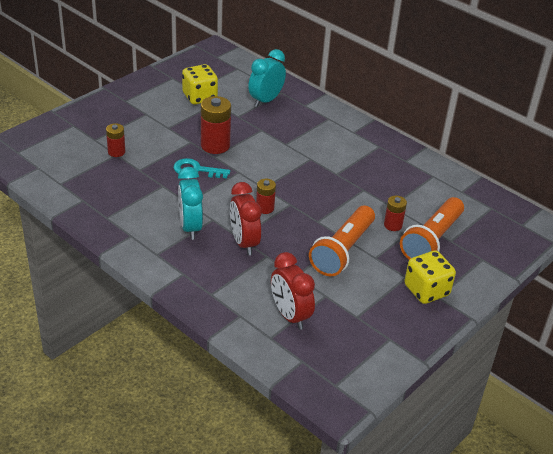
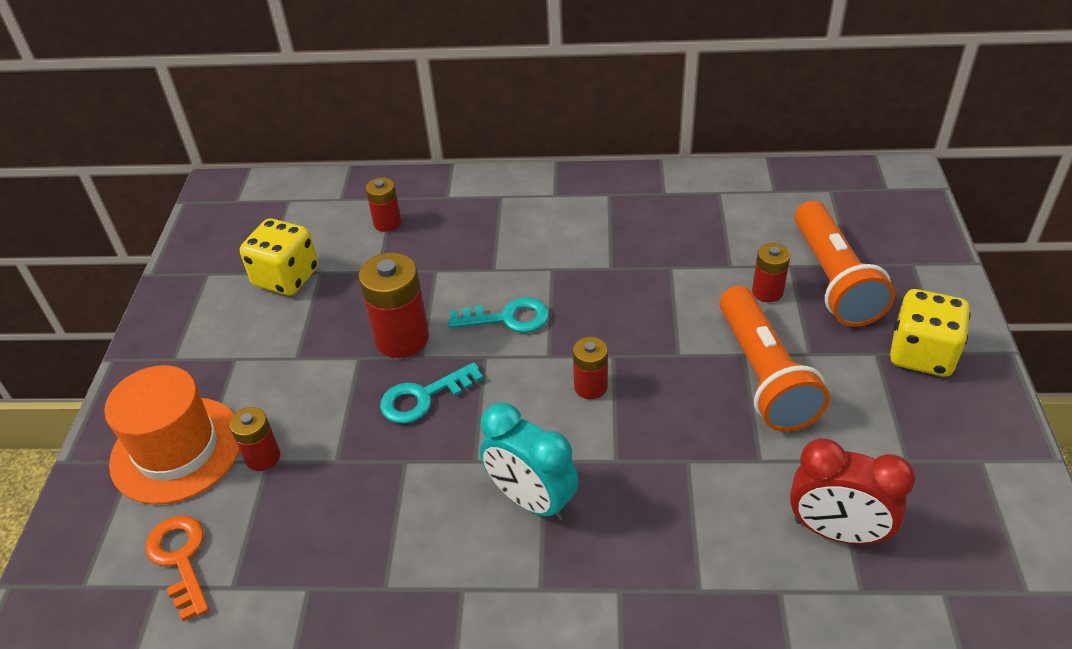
camera: 35 degrees left, 5 degrees up
(54, 164) = (180, 559): none -> orange key
(91, 131) = (177, 449): none -> orange hat
(244, 243) = (634, 464): red clock -> none
(265, 100) = (387, 223): turquoise clock -> red battery
(266, 164) = (507, 318): none -> turquoise key

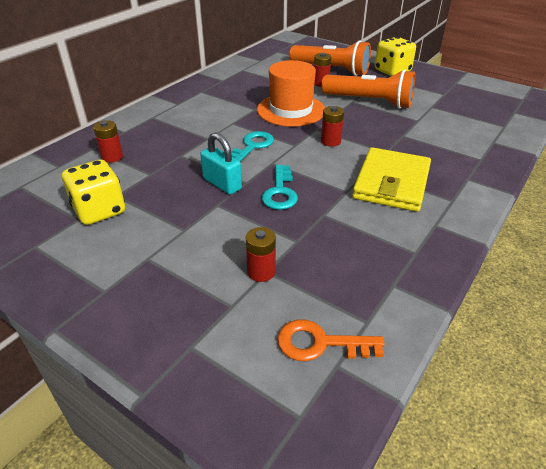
camera: 60 degrees left, 5 degrees down
(177, 449) = (207, 315): orange hat -> orange hat (291, 110)
(402, 338) = (222, 184): red battery -> turquoise padlock
(531, 500) = (391, 183): turquoise clock -> yellow wallet
(837, 531) = (470, 119): red clock -> none

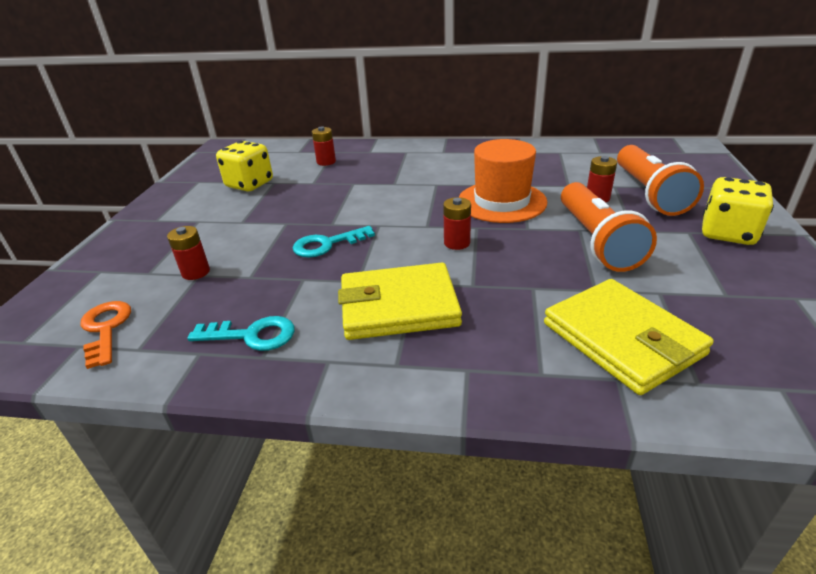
camera: 65 degrees right, 5 degrees down
(222, 184) = (320, 214): turquoise padlock -> none
(252, 146) = (399, 206): turquoise key -> turquoise key (252, 335)
(464, 129) = (621, 339): none -> yellow wallet

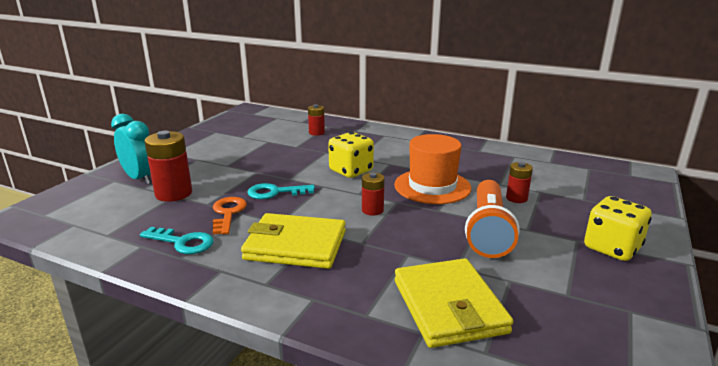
camera: 15 degrees right, 10 degrees down
(106, 329) = (95, 218): orange key -> orange key (228, 213)
(135, 261) = (140, 178): none -> turquoise clock
(196, 272) = (174, 193): red battery -> red battery, size x1.73
(249, 184) = (250, 140): yellow dice -> yellow dice (351, 171)
(648, 193) = (566, 203): orange flashlight -> none

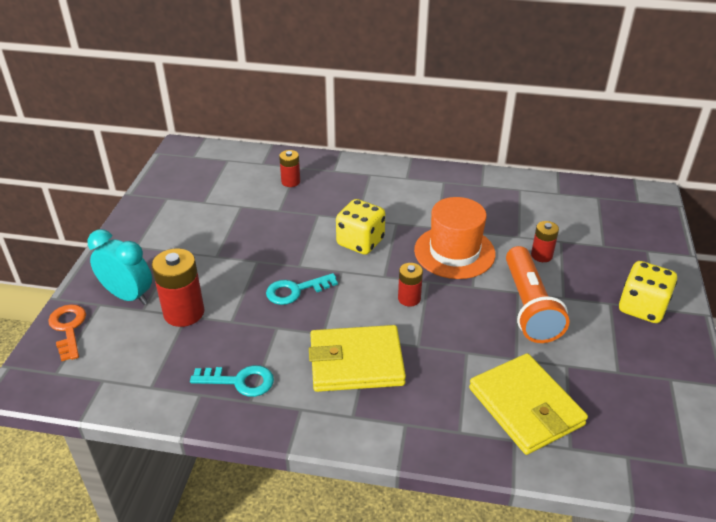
camera: 15 degrees left, 15 degrees up
(228, 213) = (262, 331): orange key -> orange key (68, 328)

